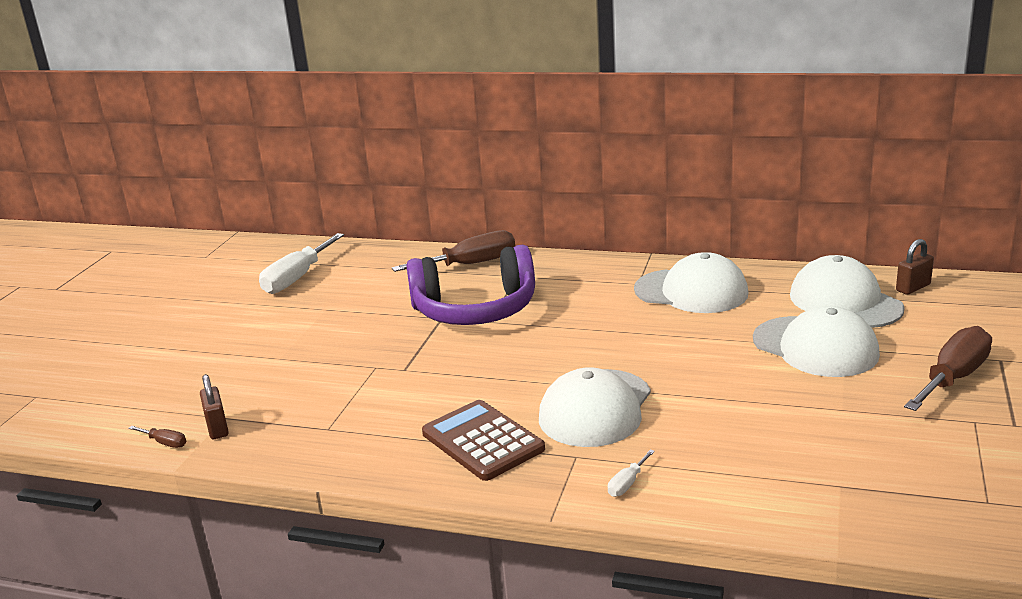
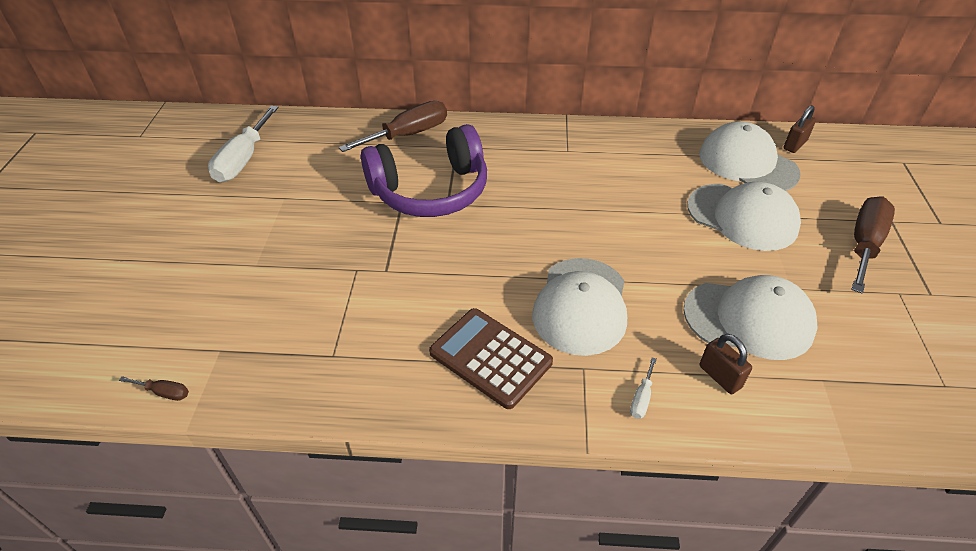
camera: 15 degrees left, 20 degrees up
(217, 428) = (216, 366): brown padlock -> brown padlock (720, 377)
(691, 291) = (616, 158): white cap -> white cap (749, 319)

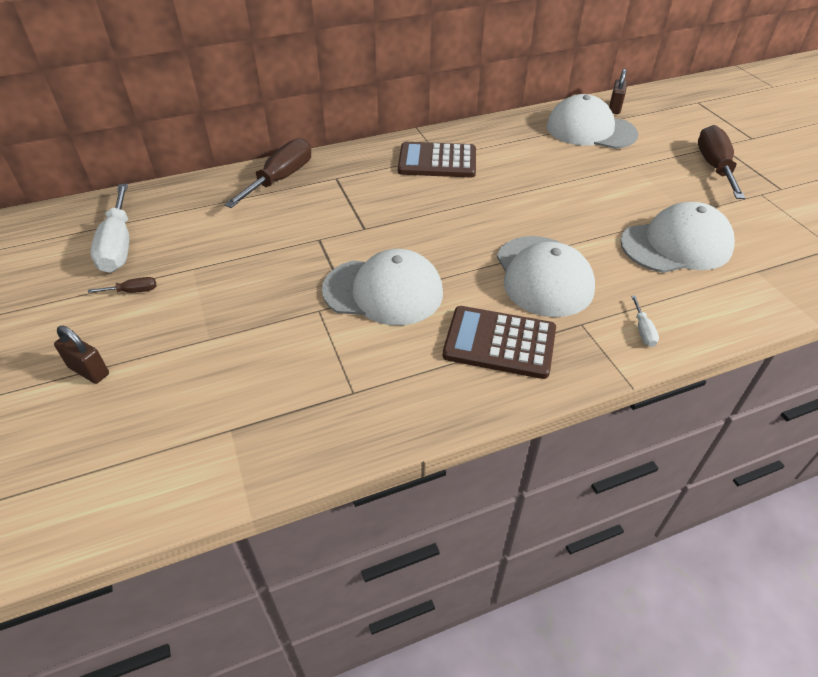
camera: 25 degrees left, 0 degrees up
(164, 392) = (198, 491): brown screwdriver -> brown screwdriver (133, 291)
(430, 191) = (339, 221): purple headphones -> none
(561, 155) = (437, 161): none -> brown calculator
(720, 377) = (687, 294): brown padlock -> brown padlock (89, 371)
(742, 217) = (616, 171): white cap -> white cap (383, 291)

